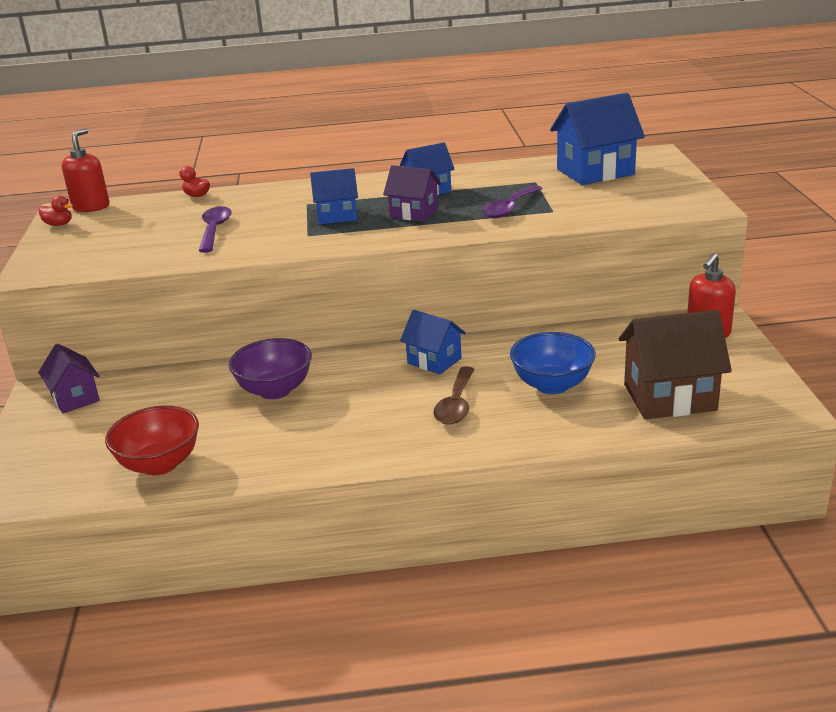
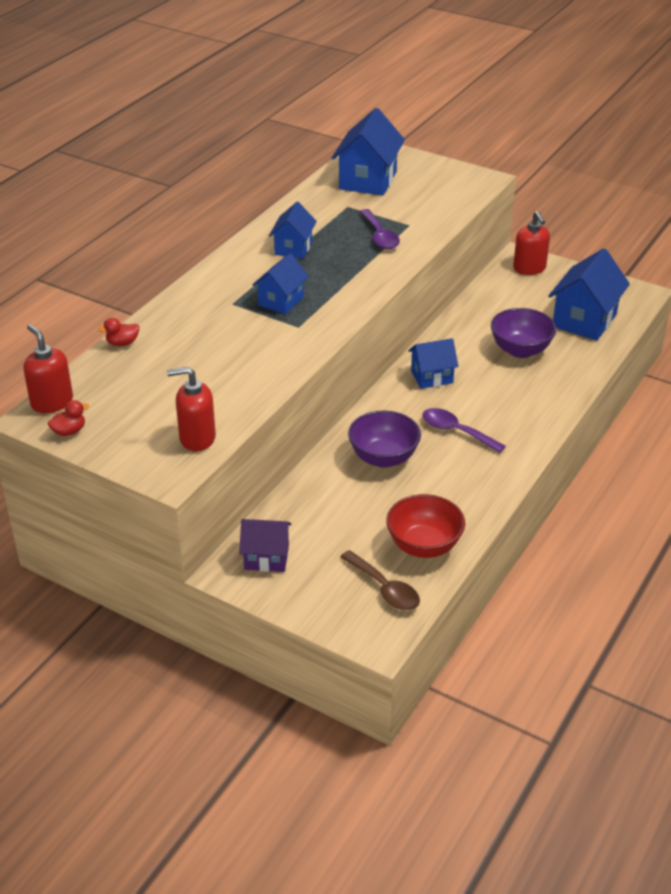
camera: 55 degrees left, 10 degrees up
(93, 263) = (197, 438): none -> red soap dispenser
(215, 230) = (220, 361): purple spoon -> purple spoon (456, 431)
(414, 213) = (328, 271): purple house -> none
(456, 404) = (498, 394): brown spoon -> brown spoon (384, 588)
(552, 385) = (520, 350): blue bowl -> purple bowl
(669, 397) = (584, 320): brown house -> blue house

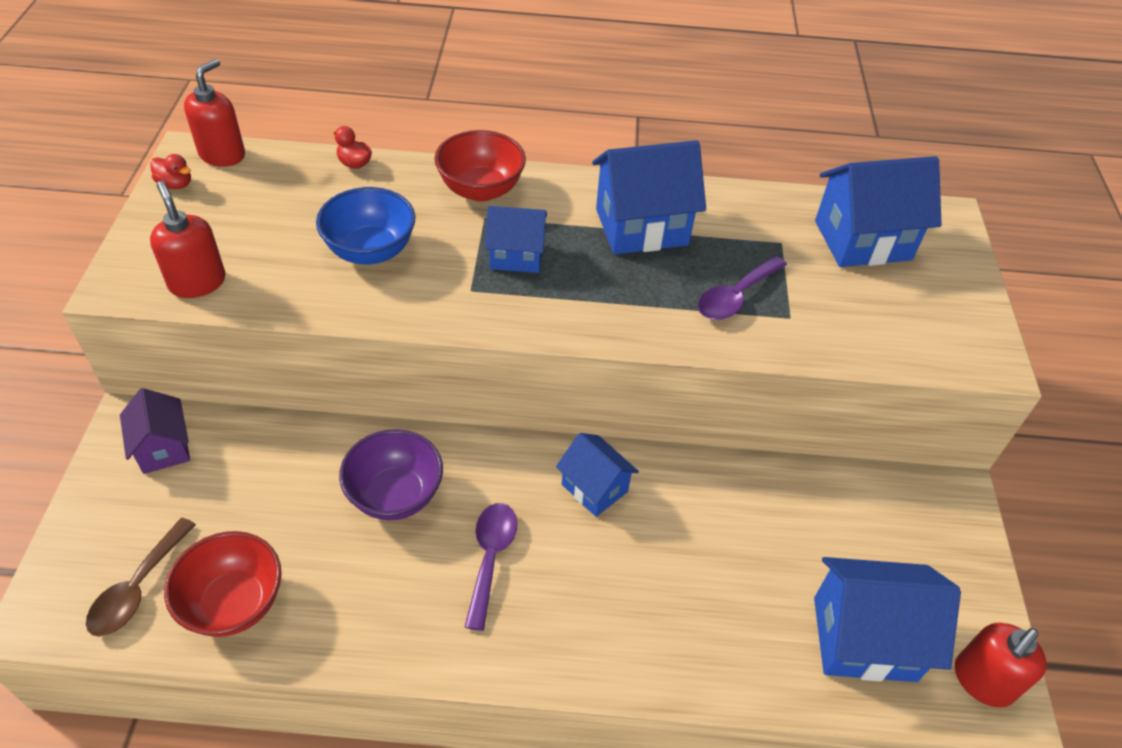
camera: 60 degrees right, 10 degrees up
(202, 297) = (481, 190): none -> red bowl
(227, 357) = (370, 251): none -> blue bowl
(293, 248) = (641, 227): blue house -> blue house, size x1.66
(520, 350) = (726, 574): purple bowl -> none
(529, 268) = (939, 518): red soap dispenser -> red soap dispenser (982, 681)

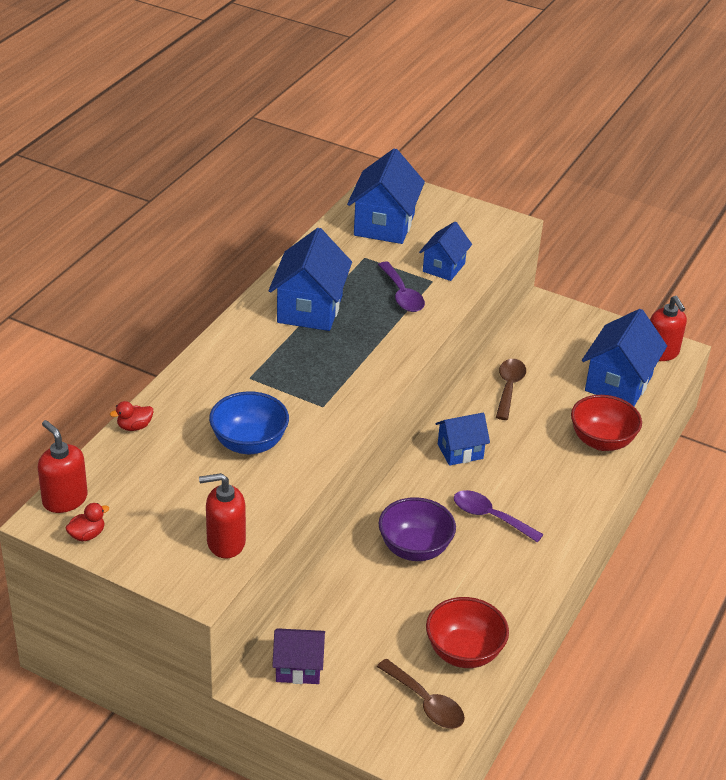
camera: 65 degrees left, 10 degrees down
(481, 190) = (216, 370): red bowl -> red bowl (601, 441)
(516, 256) = (302, 375): blue house -> blue house (443, 267)
(753, 504) = (509, 388): none -> brown spoon

